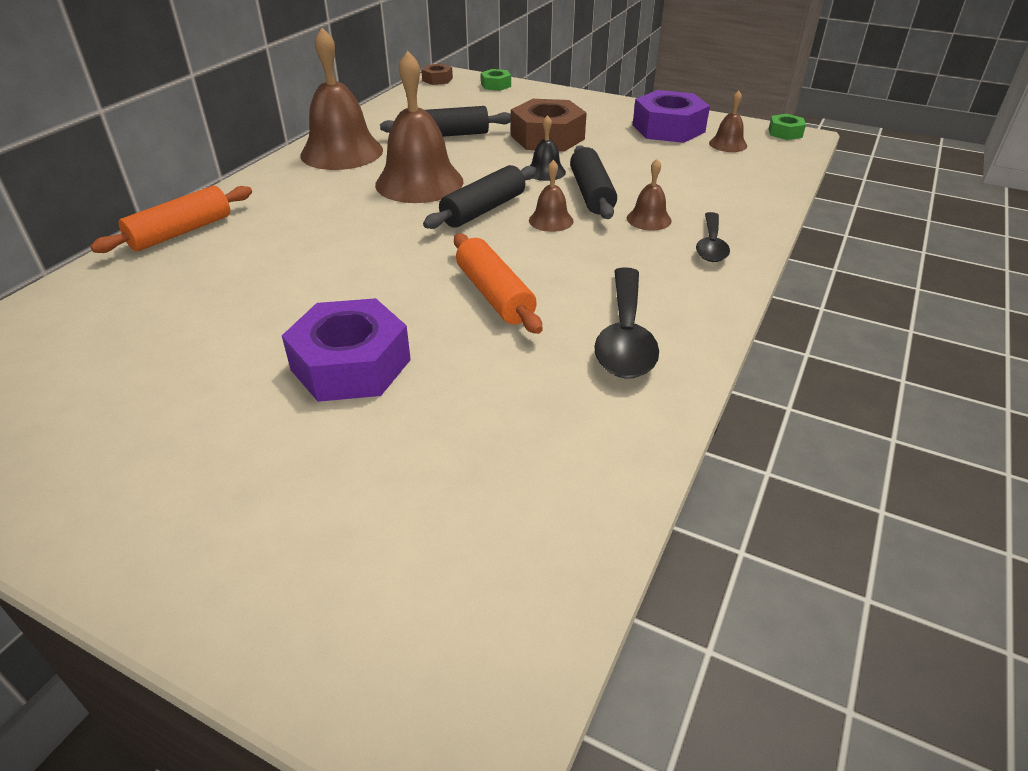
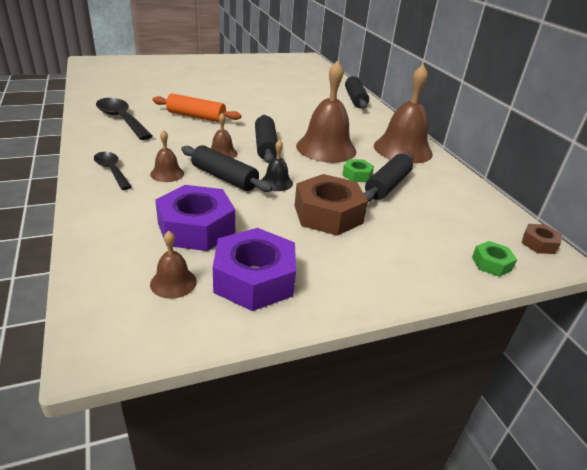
camera: 130 degrees right, 5 degrees down
(181, 232) = (355, 99): orange rolling pin -> black rolling pin
(351, 364) = (211, 89): purple nut -> purple nut (196, 228)
(785, 133) = (119, 345): green nut -> green nut (357, 175)

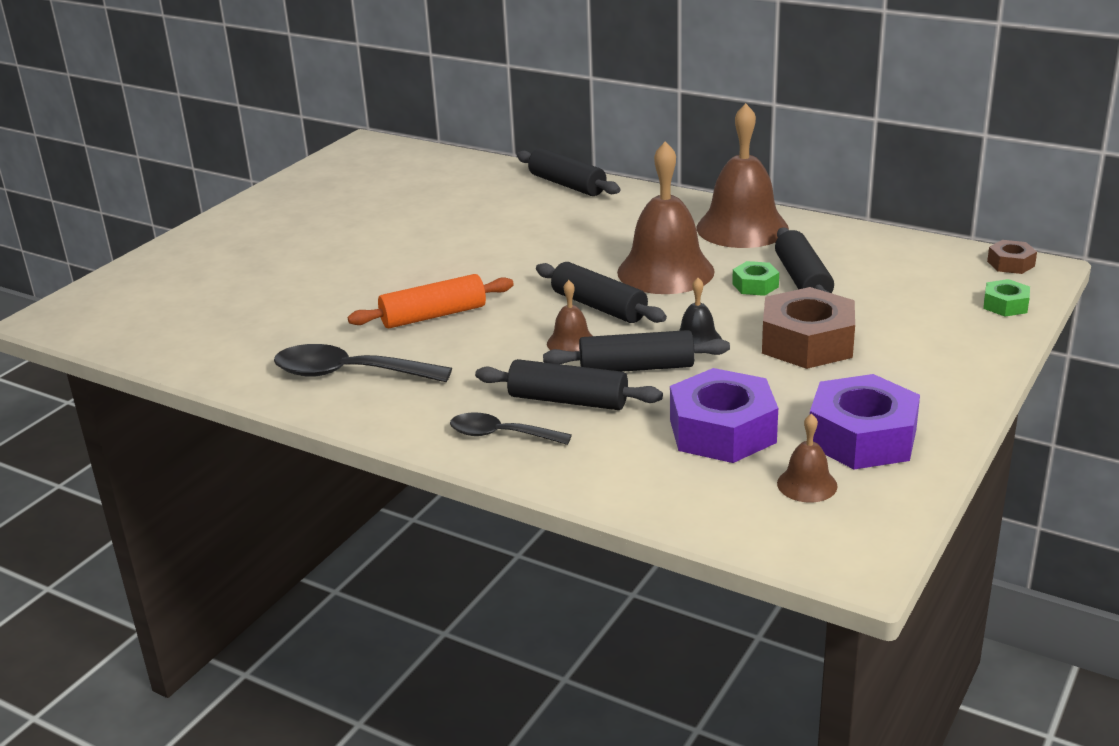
camera: 35 degrees left, 5 degrees down
(167, 173) = (568, 400): brown bell -> black rolling pin

